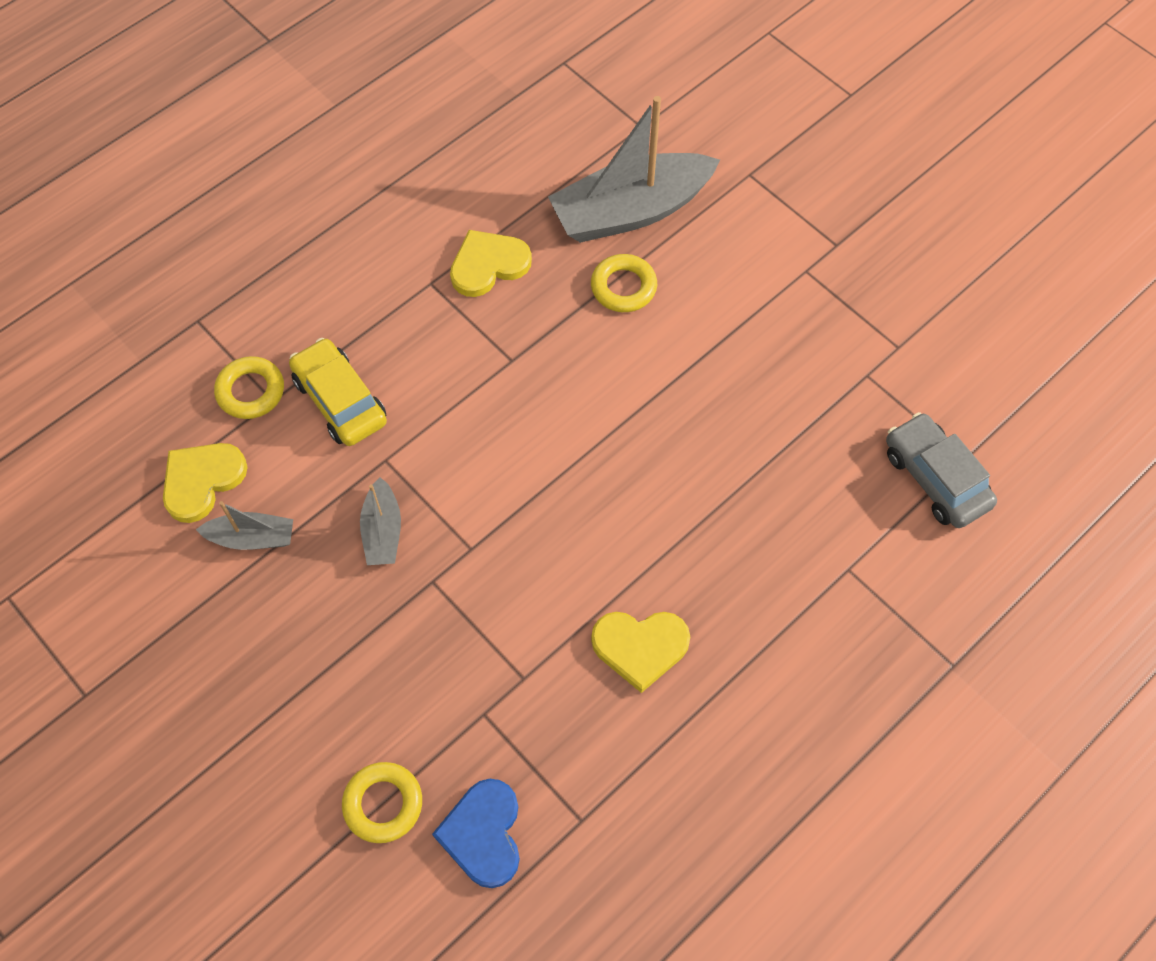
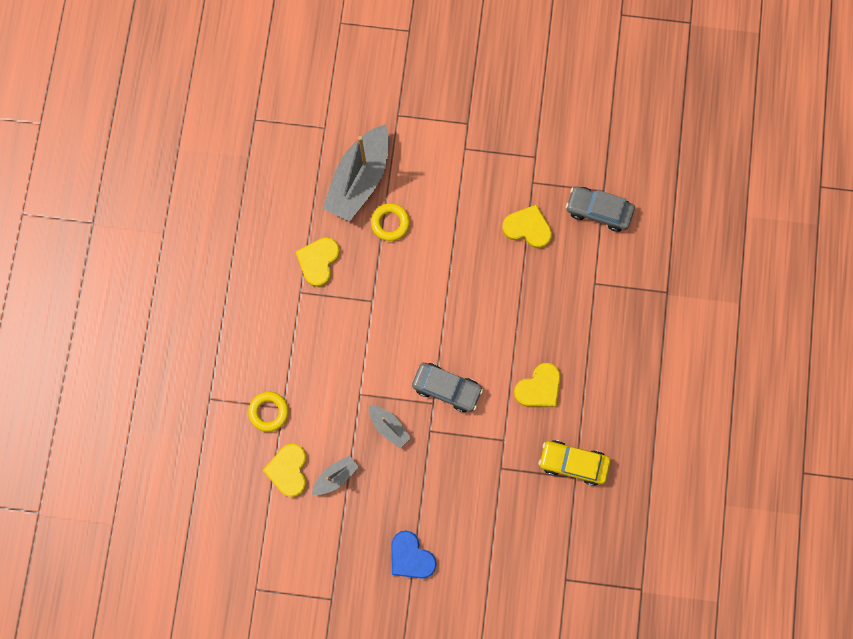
camera: 40 degrees left, 15 degrees up
(340, 400) = (313, 383): yellow car -> yellow car (573, 463)
(383, 804) = (493, 537): yellow ring -> none
(483, 834) = (542, 515): blue heart -> blue heart (411, 557)
(508, 544) = (447, 388): none -> grey car
(810, 426) = (528, 228): none -> yellow heart

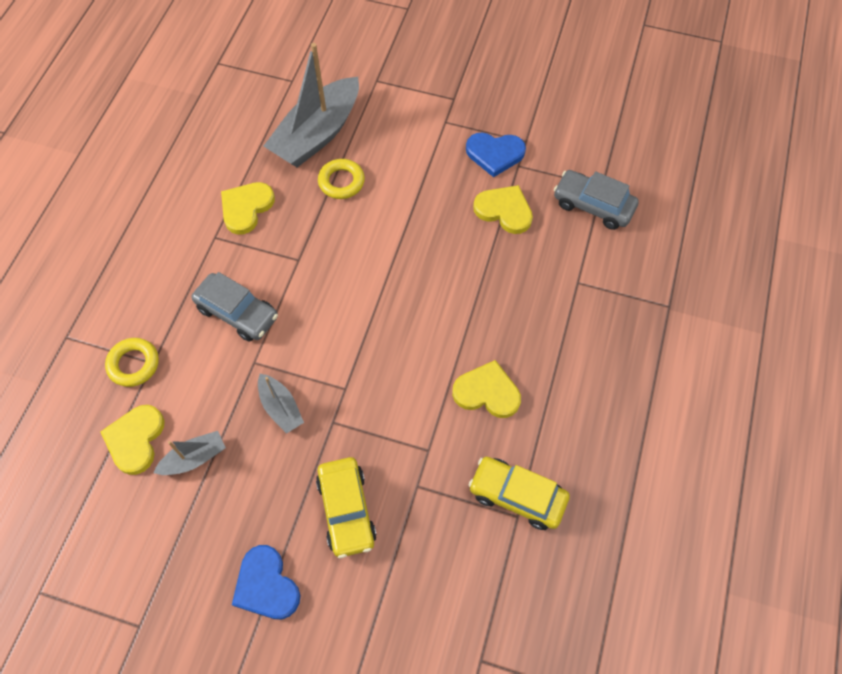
camera: 10 degrees right, 15 degrees down
(447, 388) = (367, 373): grey car -> grey car (237, 313)
(454, 495) = (346, 510): none -> yellow car
(511, 174) = (495, 154): none -> blue heart
(539, 387) = (487, 392): yellow heart -> yellow heart turned 135 degrees counterclockwise

